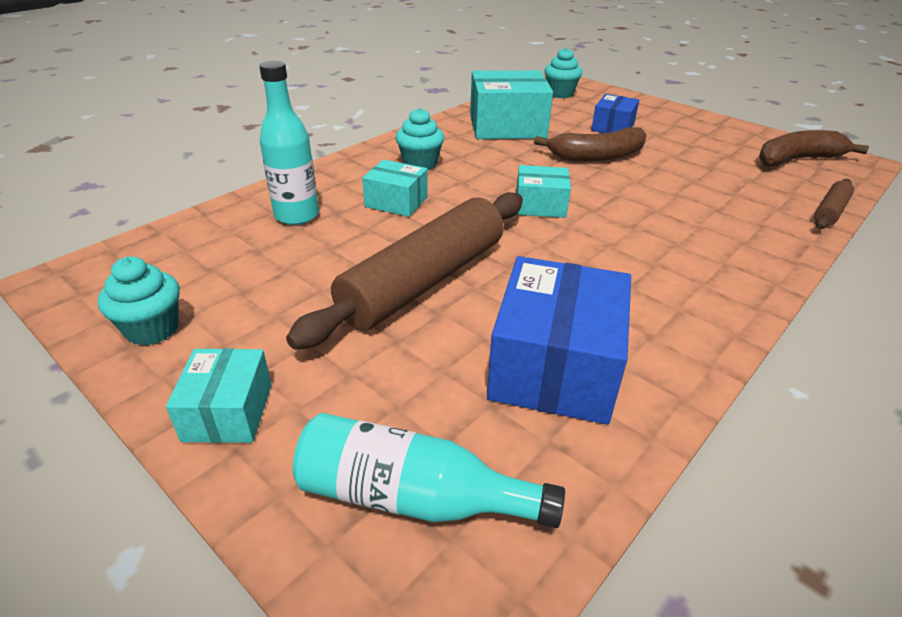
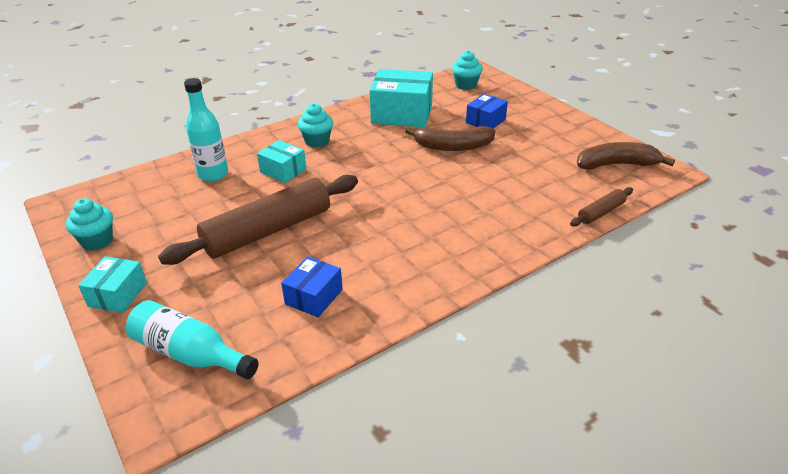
camera: 15 degrees right, 0 degrees up
(540, 205) = (381, 184): turquoise box -> none
(555, 366) = (314, 297): blue box -> blue box, size x0.56

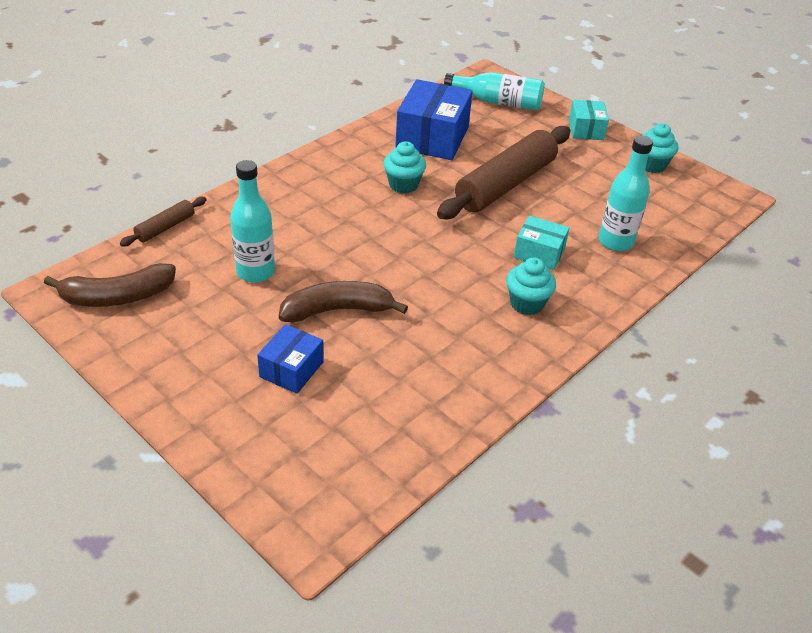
camera: 165 degrees right, 5 degrees up
(314, 297) = (432, 138): blue box -> blue box, size x1.80
(402, 114) = (428, 375): turquoise box -> none
(466, 85) = (330, 473): turquoise cupcake -> turquoise cupcake (403, 185)
(514, 173) = (255, 272): none -> turquoise bottle

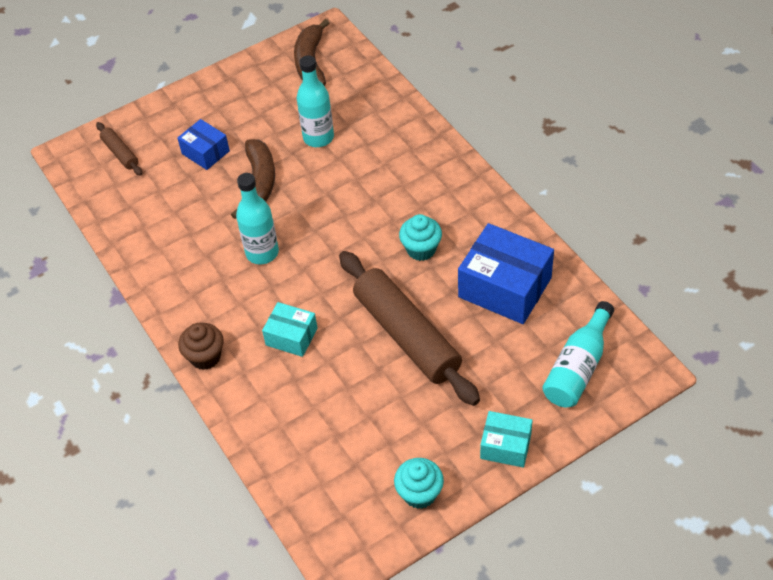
camera: 110 degrees right, 10 degrees up
(165, 227) = (389, 86): brown rolling pin -> brown rolling pin (120, 153)
(526, 304) = (228, 310): turquoise cupcake -> none
(539, 253) = (291, 337): turquoise box -> turquoise box turned 75 degrees clockwise
(592, 309) = (205, 357): none -> brown cupcake
(615, 242) = (291, 407): turquoise bottle -> turquoise bottle (262, 253)

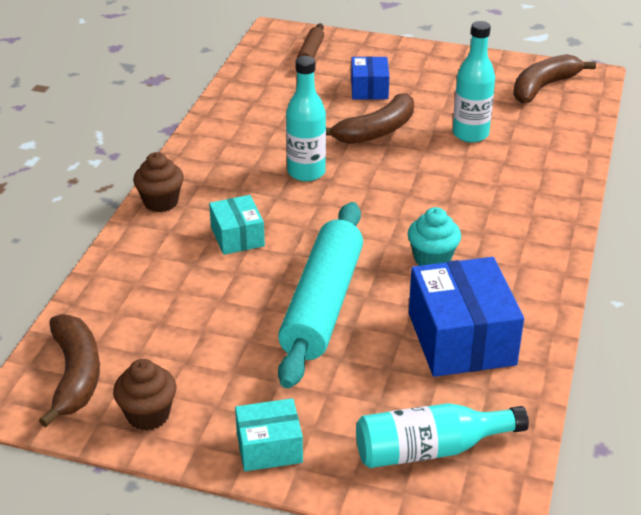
camera: 45 degrees right, 15 degrees down
(343, 514) = (75, 375): none -> brown banana
(407, 335) = (323, 305): brown rolling pin -> turquoise rolling pin
(419, 493) = (148, 415): turquoise cupcake -> brown cupcake
(505, 446) = (269, 447): turquoise box -> turquoise box turned 75 degrees counterclockwise

